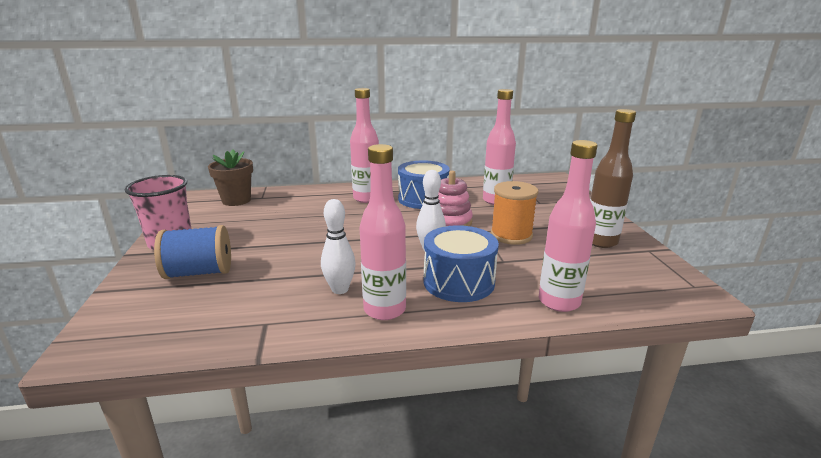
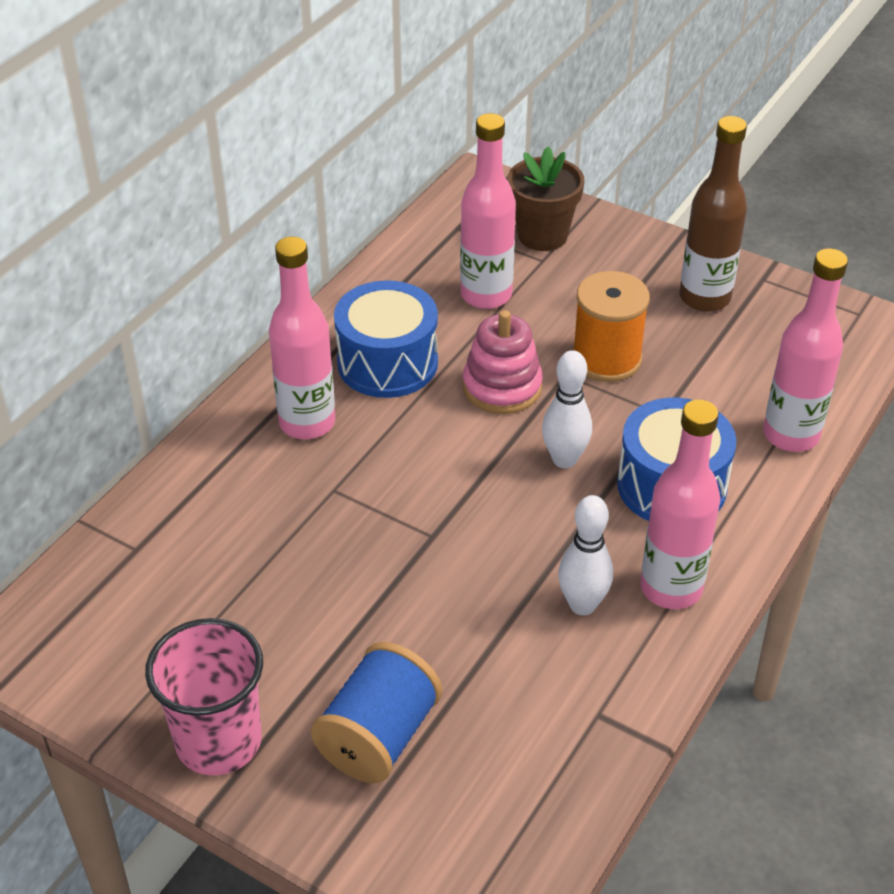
camera: 50 degrees left, 20 degrees up
(236, 200) = (109, 589): brown flower pot -> brown flower pot (542, 235)

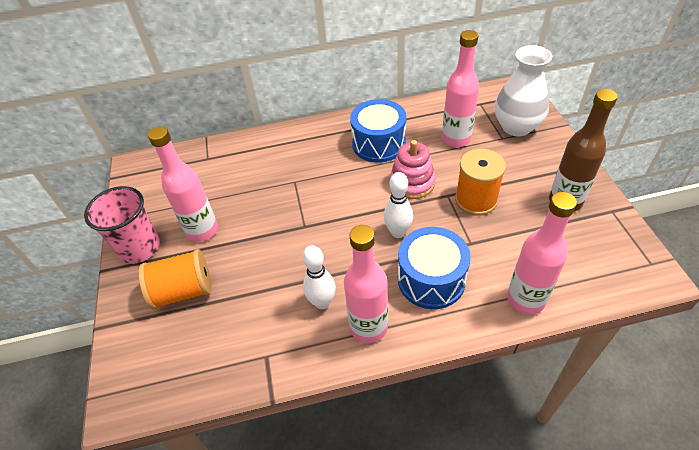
camera: 50 degrees right, 5 degrees up
(307, 423) = (319, 149): pink bottle -> pink bottle (202, 230)
(378, 736) = (183, 291): blue spool -> orange spool
(542, 235) = (516, 127): brown flower pot -> white vase

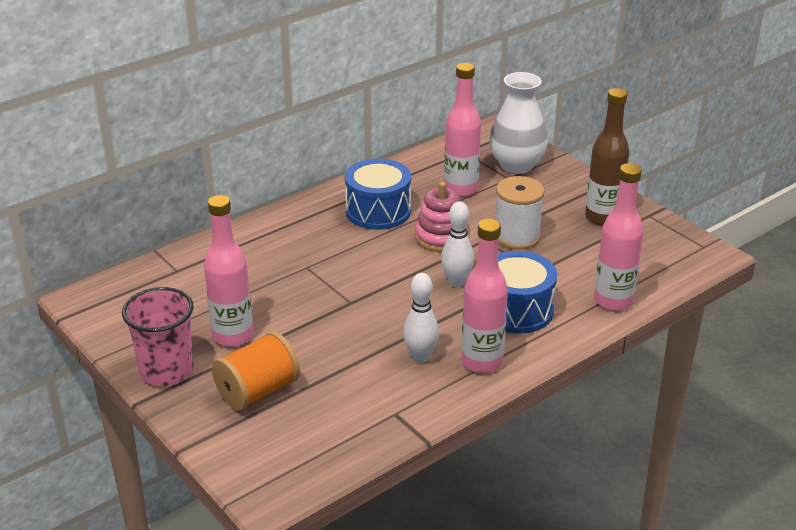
camera: 30 degrees left, 15 degrees down
(476, 200) = (517, 236): orange spool -> white spool

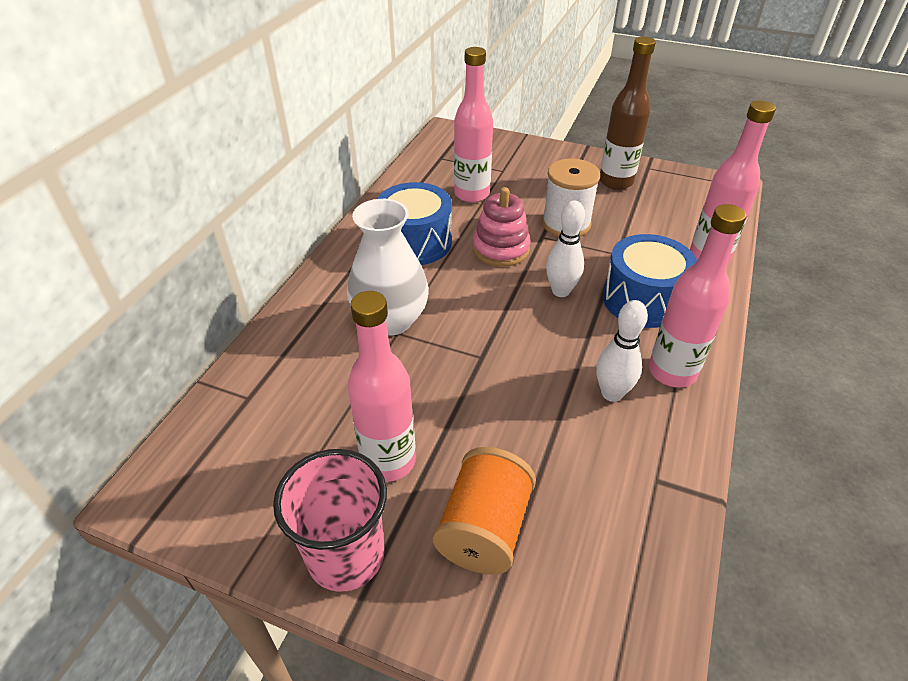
camera: 30 degrees left, 10 degrees up
(516, 165) = (498, 157): white vase -> white vase (390, 320)

